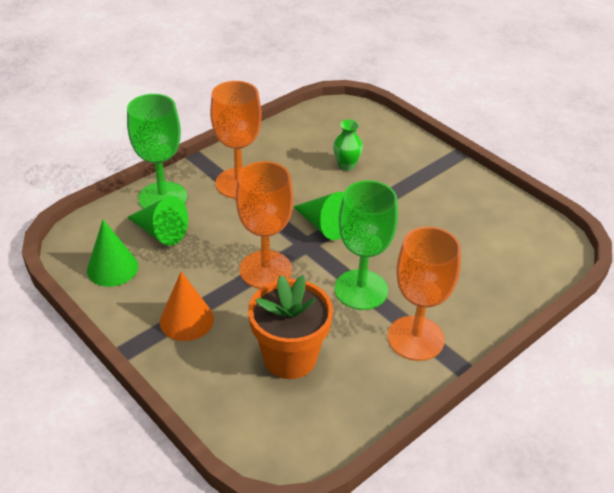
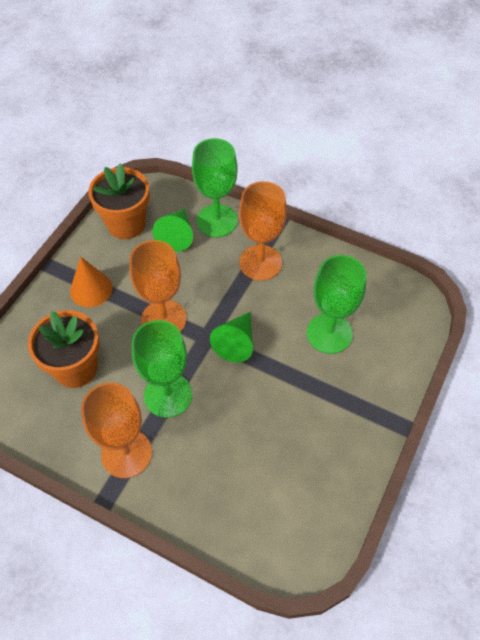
camera: 70 degrees right, 15 degrees up
(112, 268) = (126, 224): green cone -> orange flower pot
(346, 165) = (329, 333): green vase -> green goblet

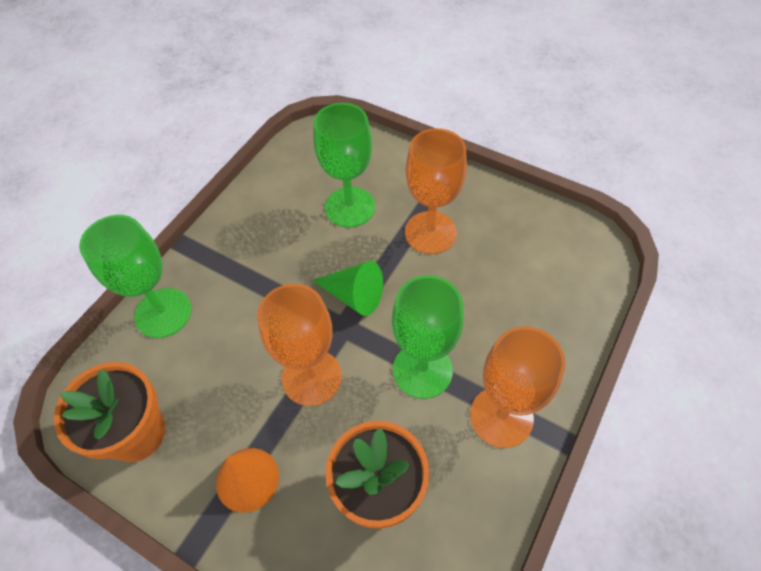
camera: 85 degrees left, 0 degrees up
(177, 235) = (176, 362): green cone -> none
(260, 262) = (242, 266): orange goblet -> orange goblet (430, 232)

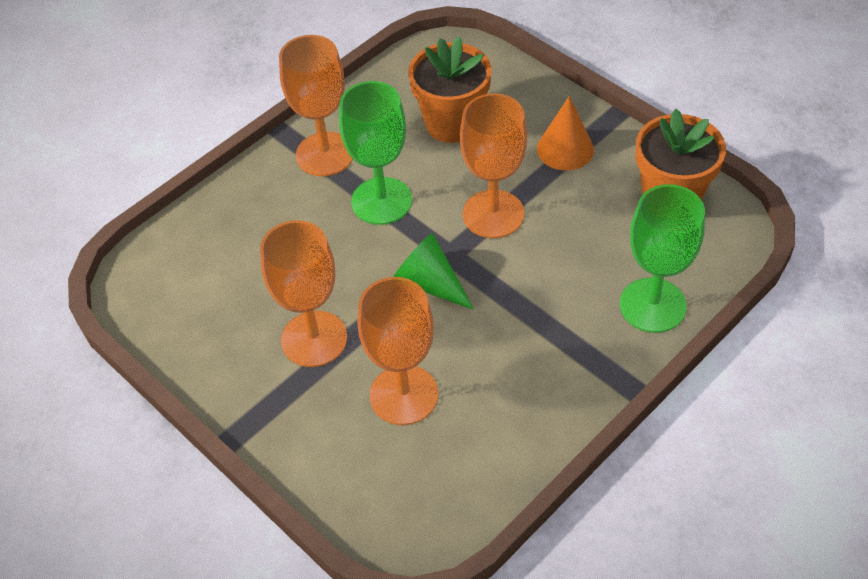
camera: 165 degrees left, 5 degrees down
(350, 207) = (404, 395): green goblet -> orange goblet

